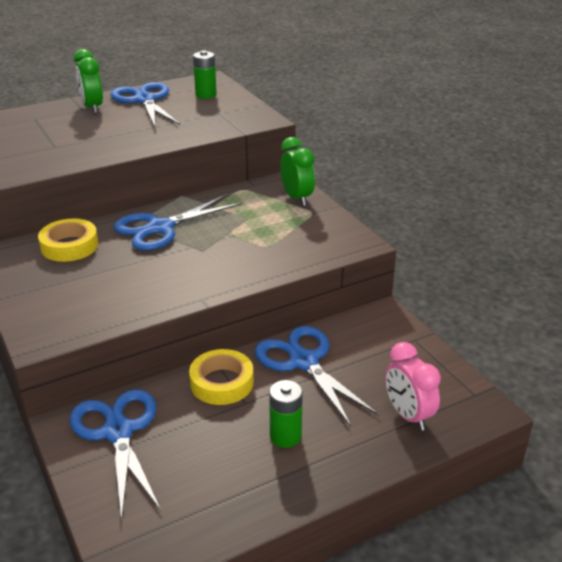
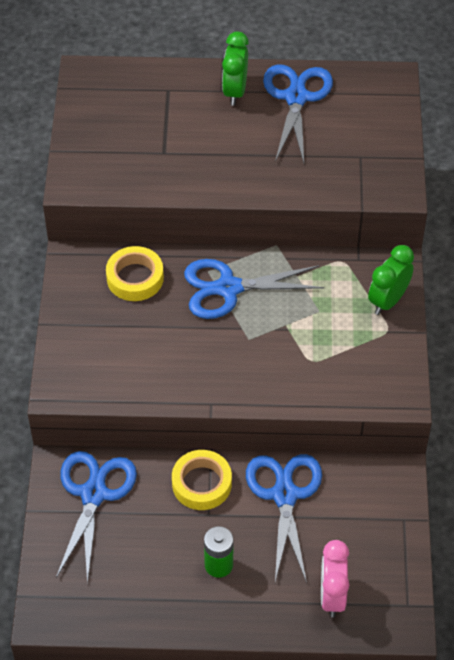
camera: 30 degrees right, 20 degrees up
(206, 95) = (367, 113): green battery -> none
(297, 198) = (388, 301): green clock -> green clock turned 150 degrees counterclockwise

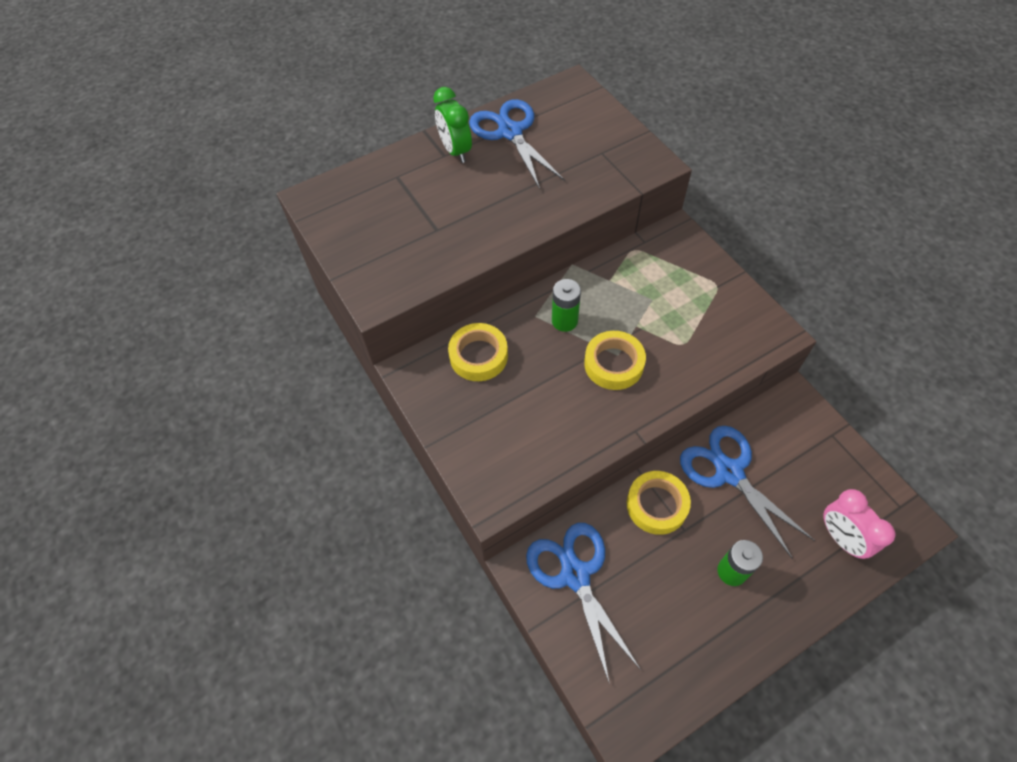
camera: 30 degrees left, 5 degrees up
(228, 288) = (564, 321): blue scissors -> green battery
(239, 344) = (613, 364): none -> yellow tape
(388, 301) = (696, 262): green clock -> none

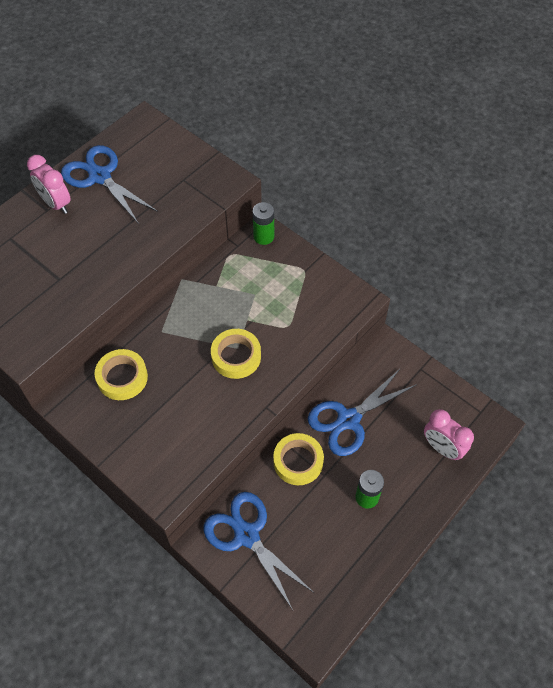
camera: 20 degrees left, 0 degrees up
(456, 151) = (56, 204): green clock -> pink clock
(564, 321) = (187, 330): green battery -> green battery (263, 236)
(729, 472) = (348, 420): blue scissors -> blue scissors turned 75 degrees counterclockwise

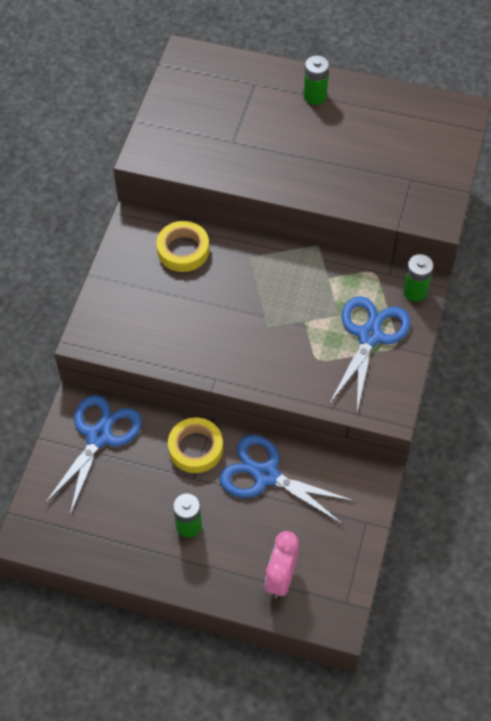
camera: 65 degrees right, 0 degrees up
(56, 204) = (315, 96): pink clock -> green battery
(100, 176) = (369, 112): blue scissors -> blue scissors (369, 336)
(236, 356) = (257, 330): yellow tape -> none

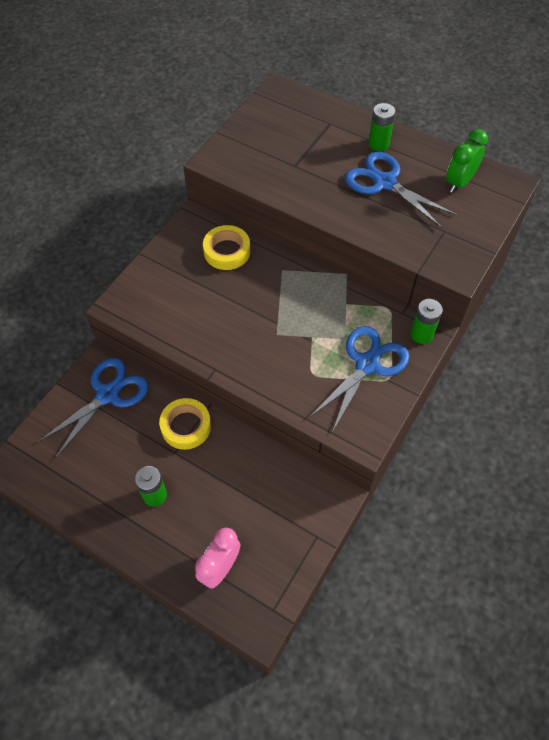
camera: 15 degrees right, 0 degrees up
(266, 475) = (239, 467): blue scissors -> blue scissors (385, 183)
(411, 122) = (459, 182): none -> green clock

